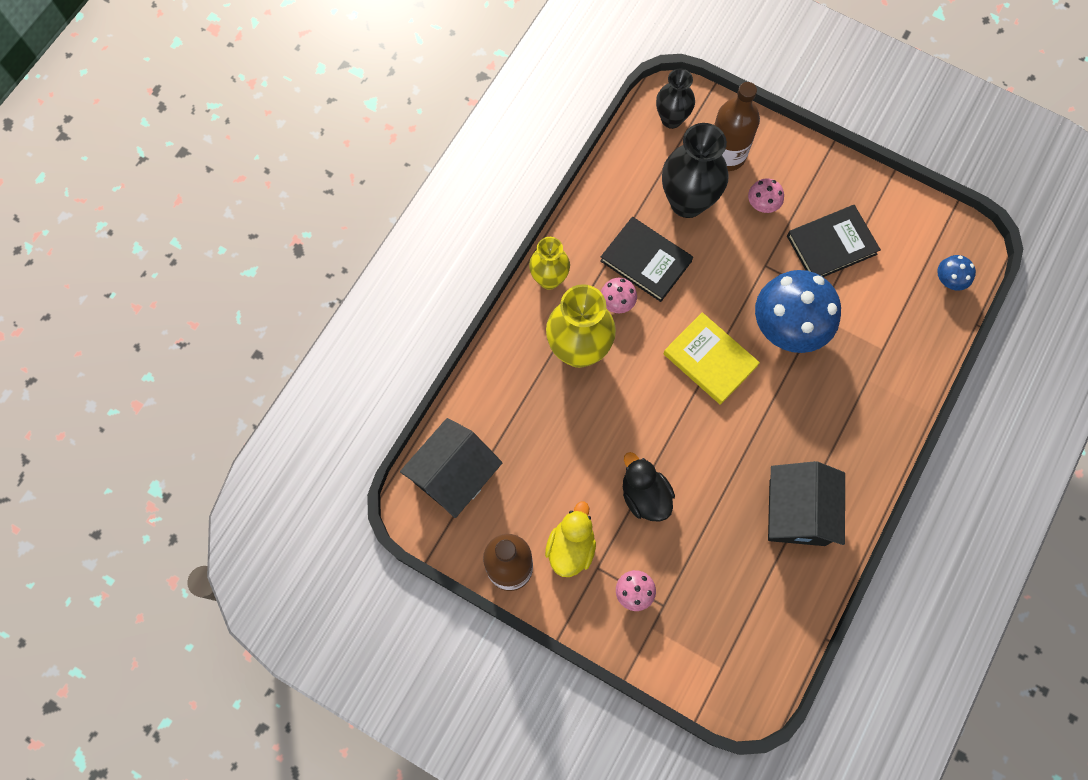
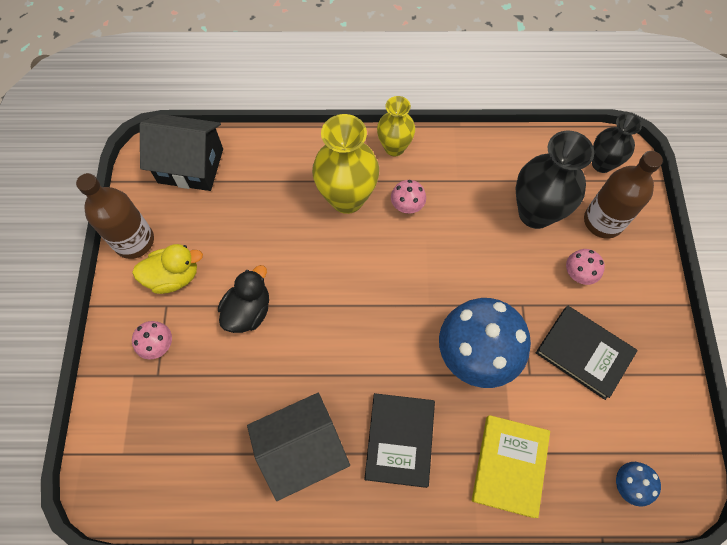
camera: 60 degrees right, 5 degrees down
(645, 261) = (458, 208): black book -> black book (399, 440)
(710, 360) = (402, 303): yellow book -> yellow book (509, 466)

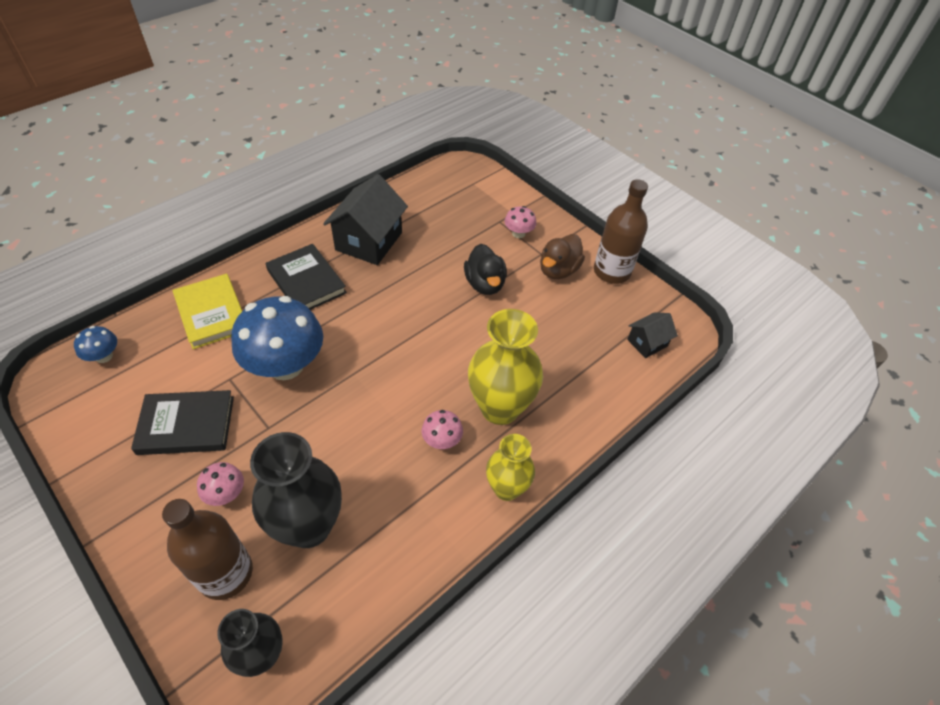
camera: 135 degrees right, 15 degrees down
(174, 277) = (558, 270): yellow duck -> brown duck
(191, 166) = (647, 343): black house -> black house, size x0.52

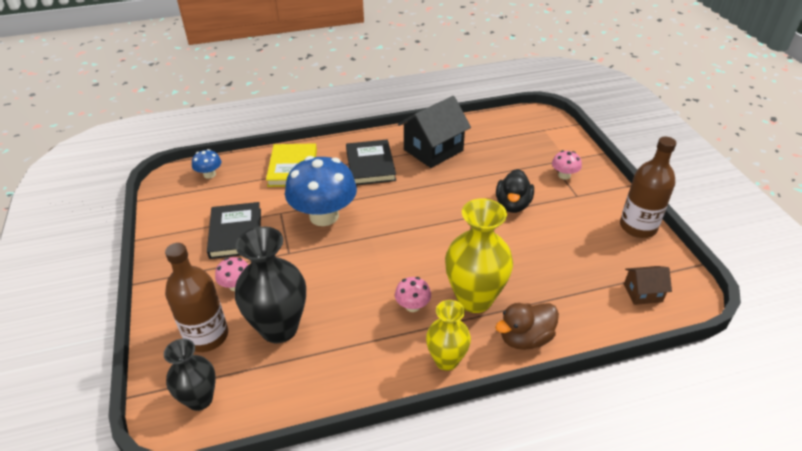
camera: 30 degrees right, 10 degrees down
(186, 425) = (236, 233): black book -> black book turned 60 degrees clockwise
(558, 270) = (586, 212): brown duck -> brown duck (525, 338)
(647, 343) = (642, 293): black house -> brown house

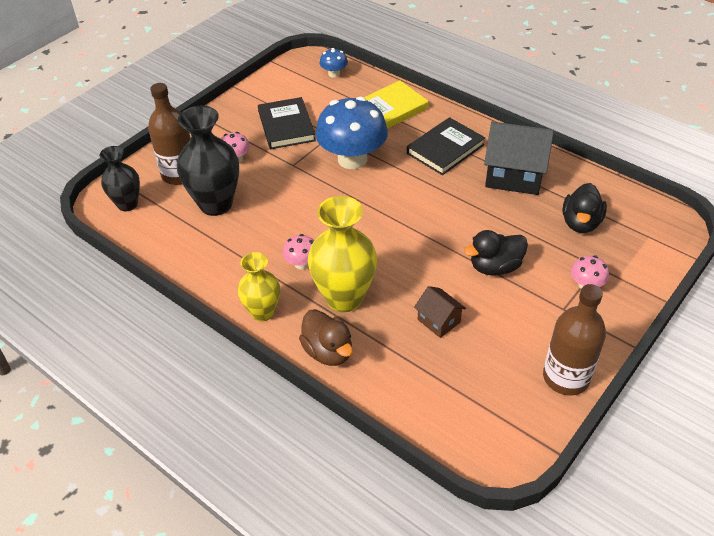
camera: 55 degrees right, 5 degrees up
(236, 233) = (286, 126): black book -> black book turned 60 degrees counterclockwise
(507, 148) = (580, 223): none -> black duck
(525, 338) = (328, 351): brown duck -> brown duck turned 150 degrees counterclockwise
(642, 293) = (465, 417): brown house -> brown house (438, 321)

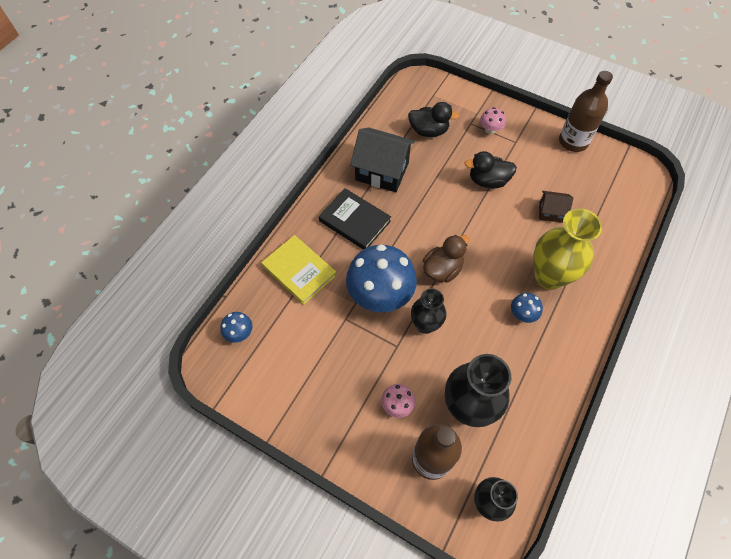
camera: 100 degrees left, 15 degrees up
(262, 312) = (583, 334): yellow vase -> none
(286, 126) = (337, 365): black book -> none
(301, 264) = (522, 314): pink mushroom -> blue mushroom
(310, 186) = (425, 325): none -> black vase
(328, 351) = (603, 279): brown duck -> brown duck (442, 269)
(438, 321) = (550, 212): brown house -> brown house turned 60 degrees clockwise
(495, 267) = (488, 181): black duck -> black duck turned 120 degrees clockwise
(514, 175) = (382, 171): black house -> black house turned 75 degrees counterclockwise

